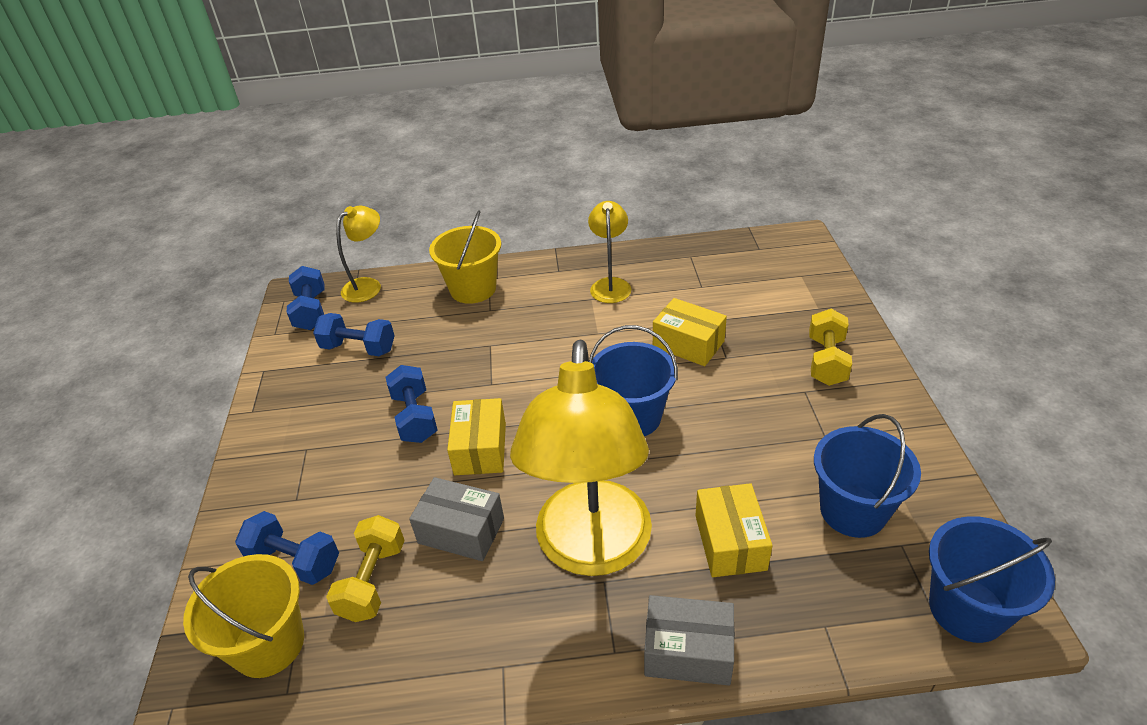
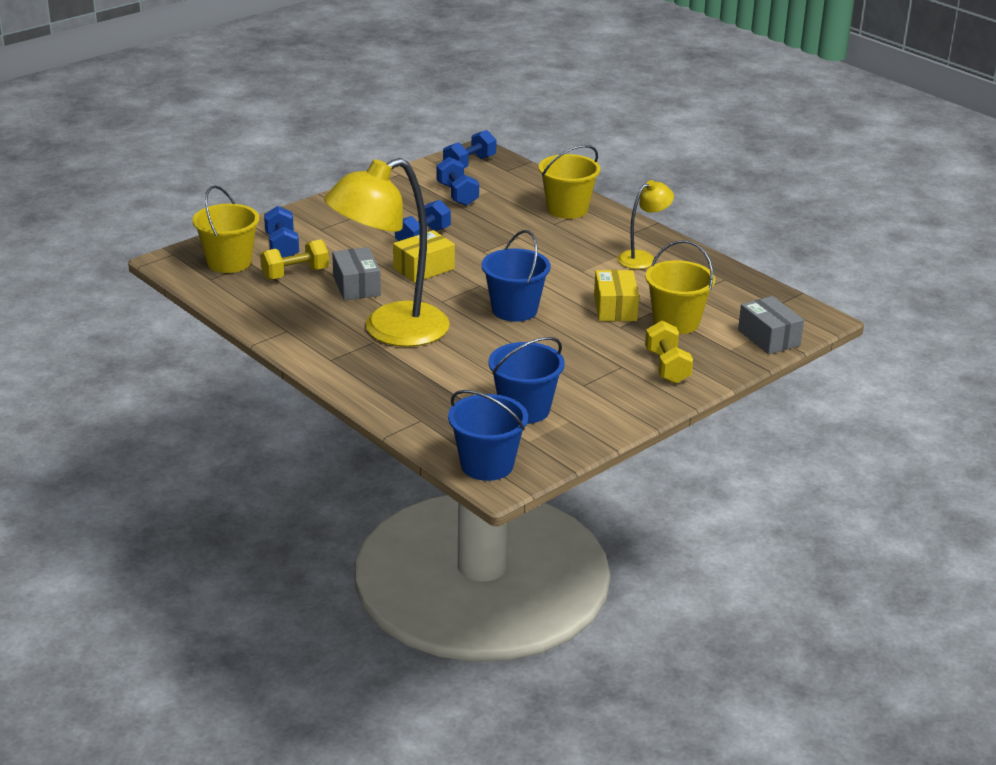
camera: 50 degrees right, 10 degrees down
(368, 286) = (519, 171): yellow lamp -> none
(688, 651) = (355, 381): grey box -> grey box (769, 338)
(730, 542) = (448, 373): yellow box -> none
(745, 318) = (676, 322): none -> yellow bucket
(826, 361) = (667, 367): yellow dumbbell -> yellow dumbbell turned 75 degrees counterclockwise

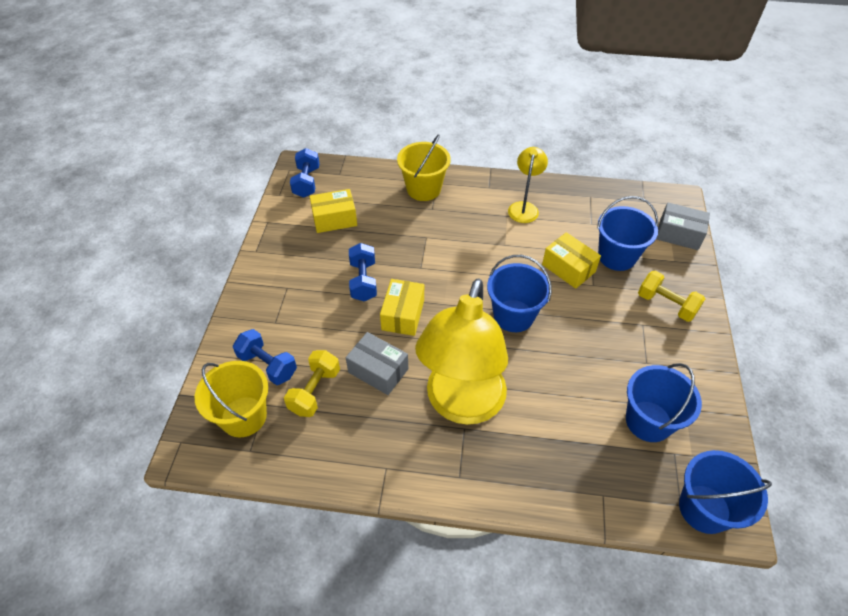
camera: 40 degrees left, 20 degrees up
(457, 194) = (334, 219): blue dumbbell -> yellow box
(676, 322) = (617, 256): yellow bucket -> blue bucket

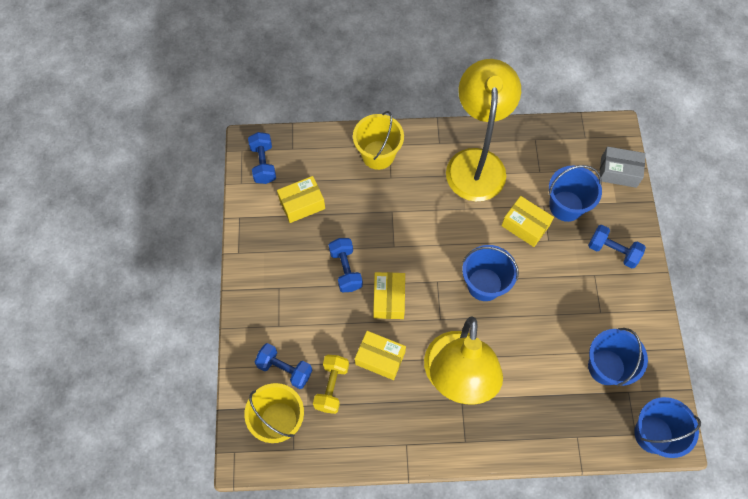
camera: 10 degrees left, 15 degrees up
(378, 370) = (380, 358): grey box -> yellow box
(524, 207) = (476, 162): yellow lamp -> yellow lamp, size x2.07
(666, 305) = (612, 251): yellow dumbbell -> blue dumbbell

